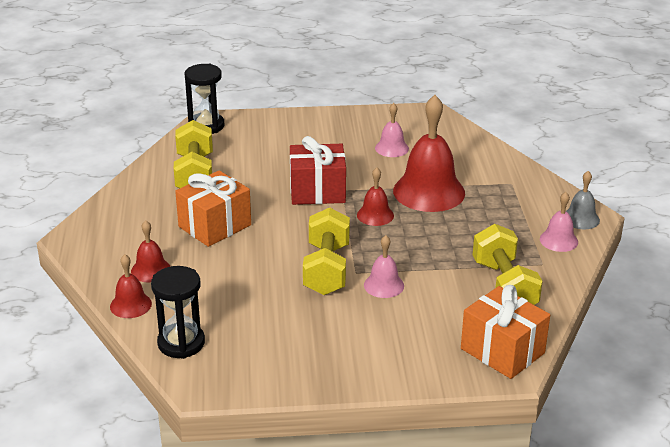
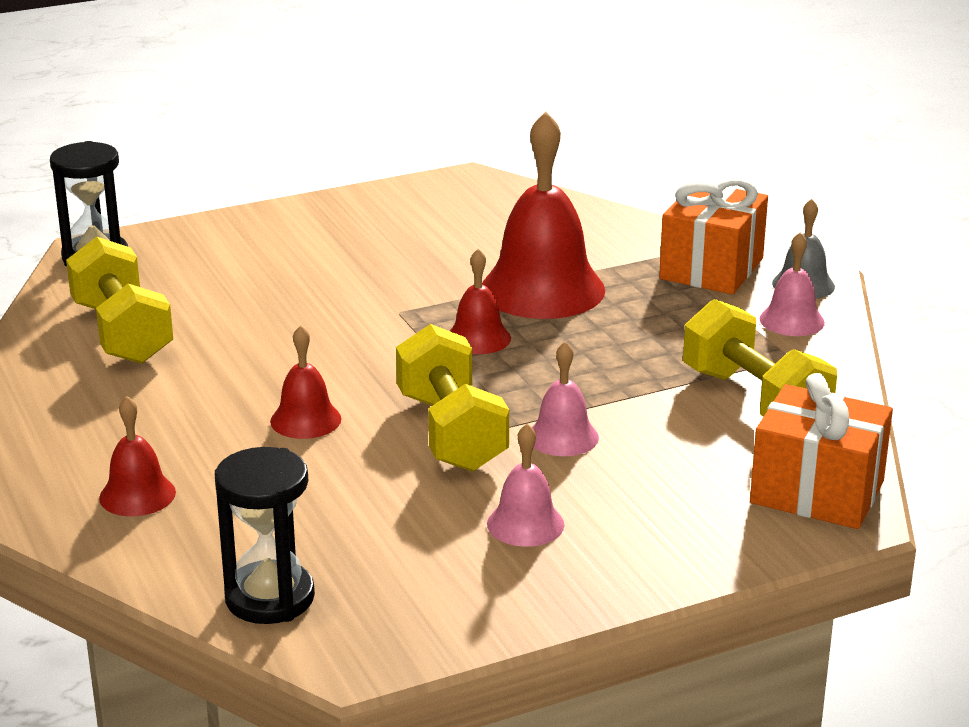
camera: 20 degrees left, 5 degrees down
(130, 305) = (135, 557): red bell -> red bell (305, 420)
(214, 226) = (210, 404): orange gift -> orange gift (711, 268)
(317, 191) = (357, 321): red gift -> none
(391, 148) = (439, 238): pink bell -> pink bell (525, 524)

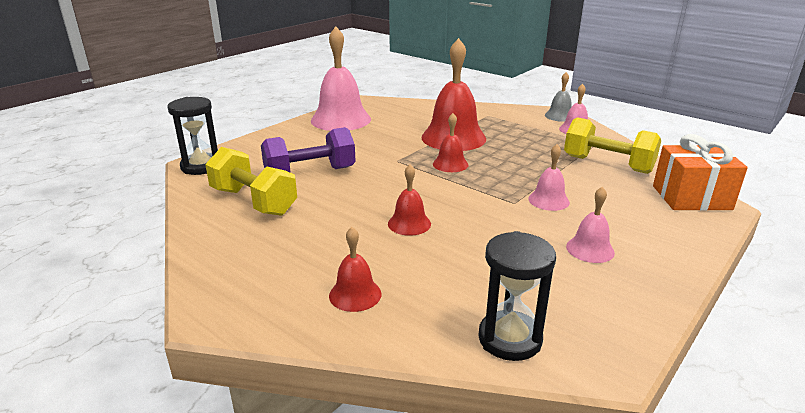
camera: 25 degrees left, 0 degrees up
(242, 304) = (310, 173): none -> purple dumbbell
(386, 211) = (341, 119): none -> pink bell
(451, 432) = (493, 211): yellow dumbbell -> none
(711, 268) = (514, 117): orange gift -> none

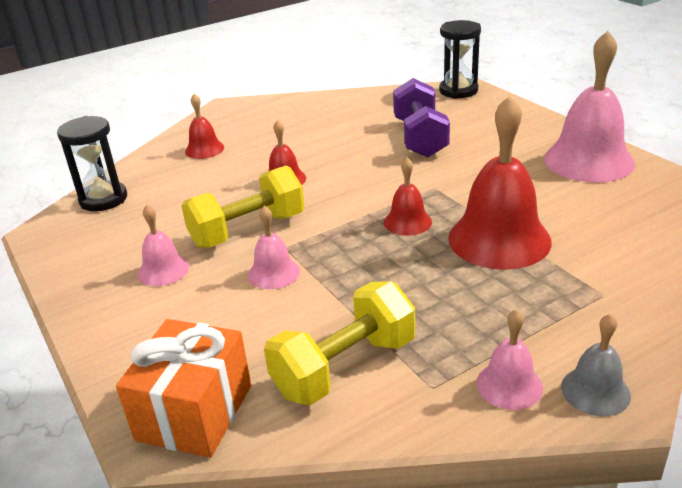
camera: 110 degrees right, 5 degrees up
(254, 201) = (372, 114): yellow dumbbell -> yellow dumbbell (248, 230)

